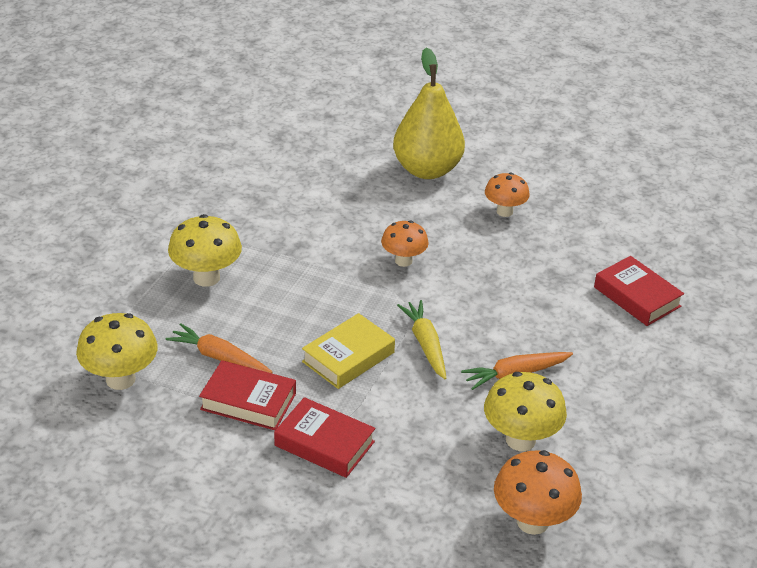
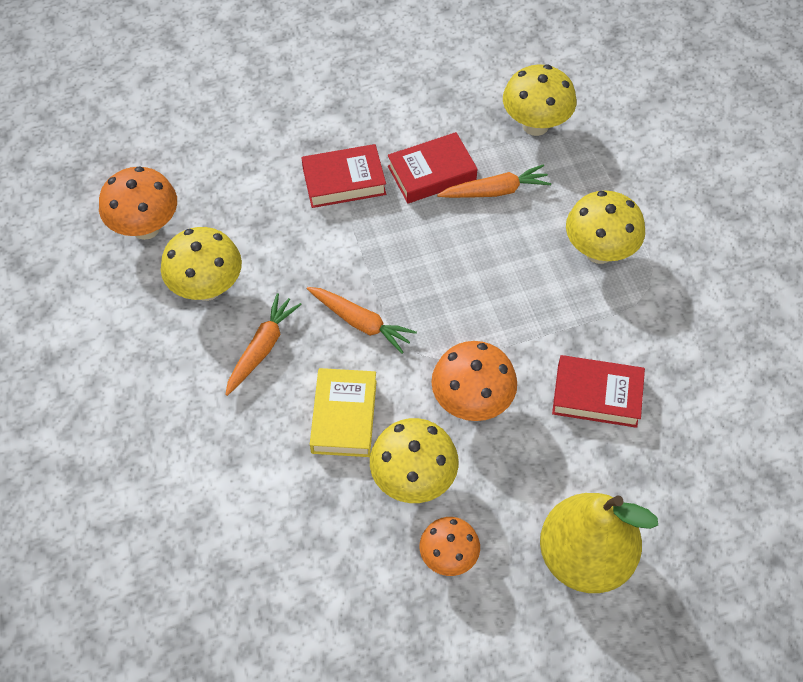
camera: 140 degrees right, 20 degrees up
(348, 357) = (406, 263): yellow book -> yellow book (344, 416)
(403, 261) = (471, 402): orange mushroom -> orange mushroom, size x1.50
(425, 344) = (361, 322): yellow carrot -> orange carrot
(486, 251) = (413, 480): none -> yellow mushroom
(637, 297) = (224, 534): red book -> red book (597, 395)

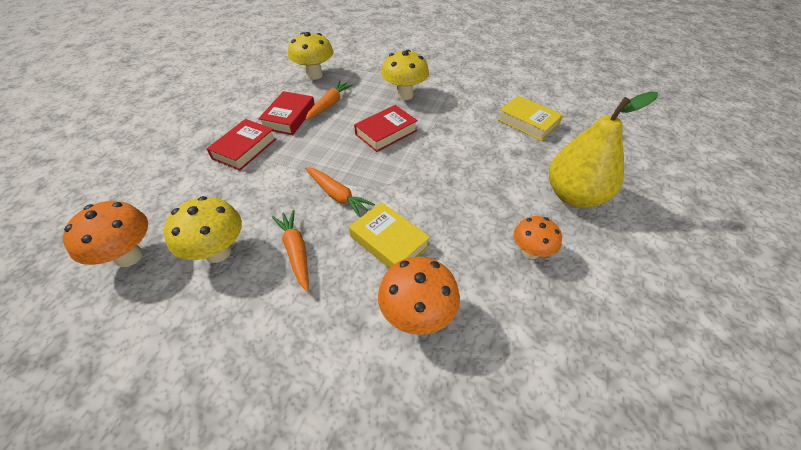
camera: 50 degrees left, 10 degrees down
(361, 322) = (337, 195): orange carrot -> orange carrot turned 60 degrees clockwise
(413, 480) = (464, 236): yellow mushroom -> none
(471, 402) = (439, 182): orange mushroom -> orange mushroom (417, 315)
(597, 395) = (481, 138): red book -> red book (386, 132)
(688, 428) = (528, 122): none -> yellow book

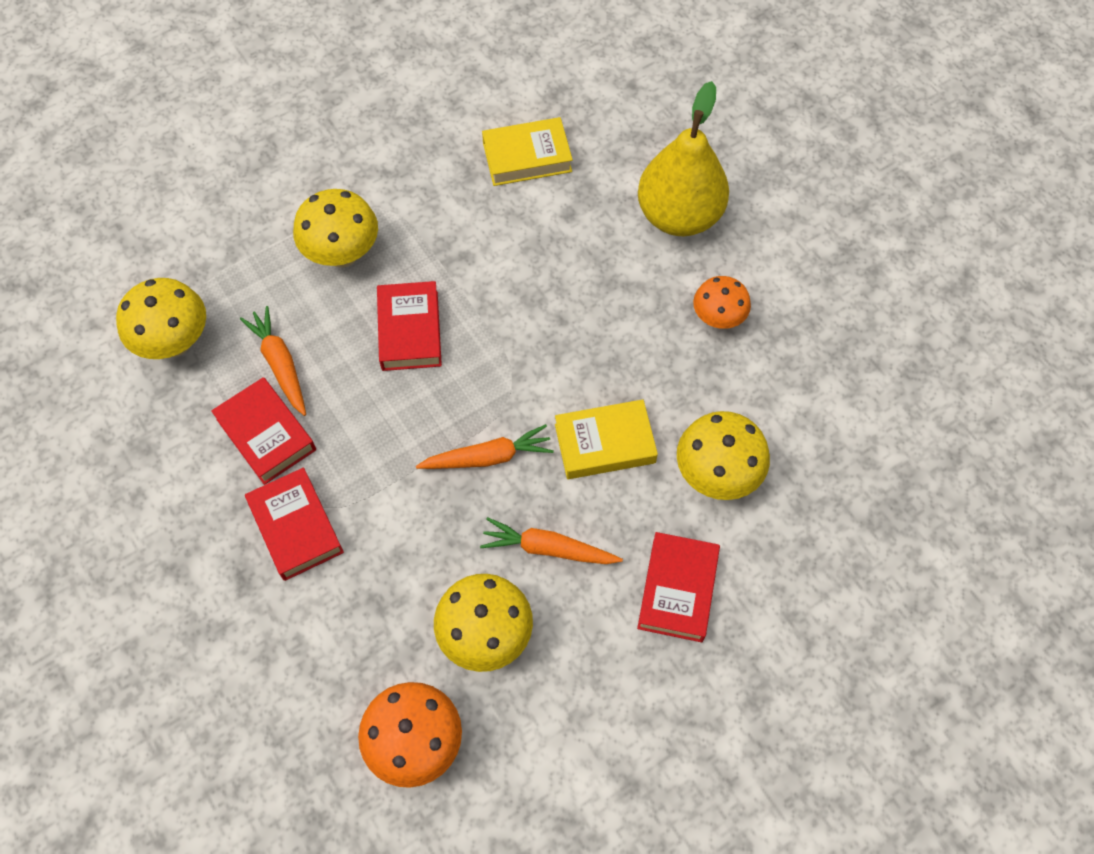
camera: 55 degrees left, 15 degrees up
(309, 341) = (677, 590): none -> red book
(417, 315) = (716, 475): orange mushroom -> yellow mushroom

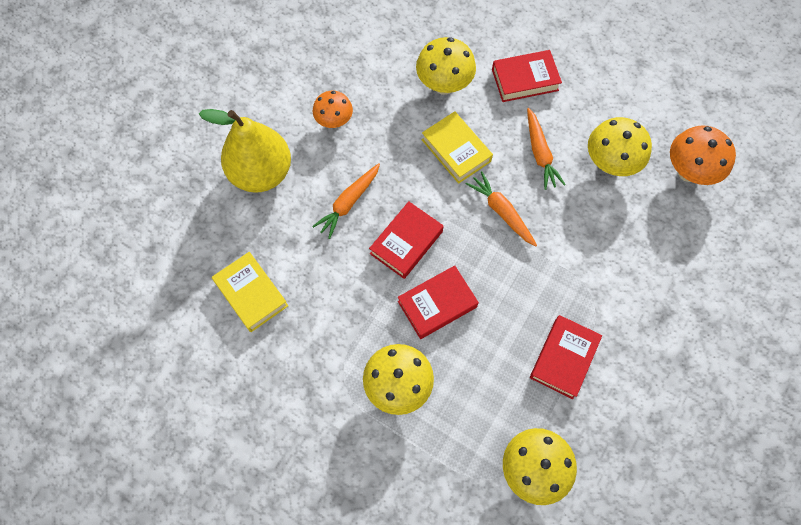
camera: 115 degrees left, 5 degrees up
(280, 364) = (508, 379): orange carrot -> orange carrot (348, 203)
(296, 527) = (612, 303): red book -> red book (406, 242)

